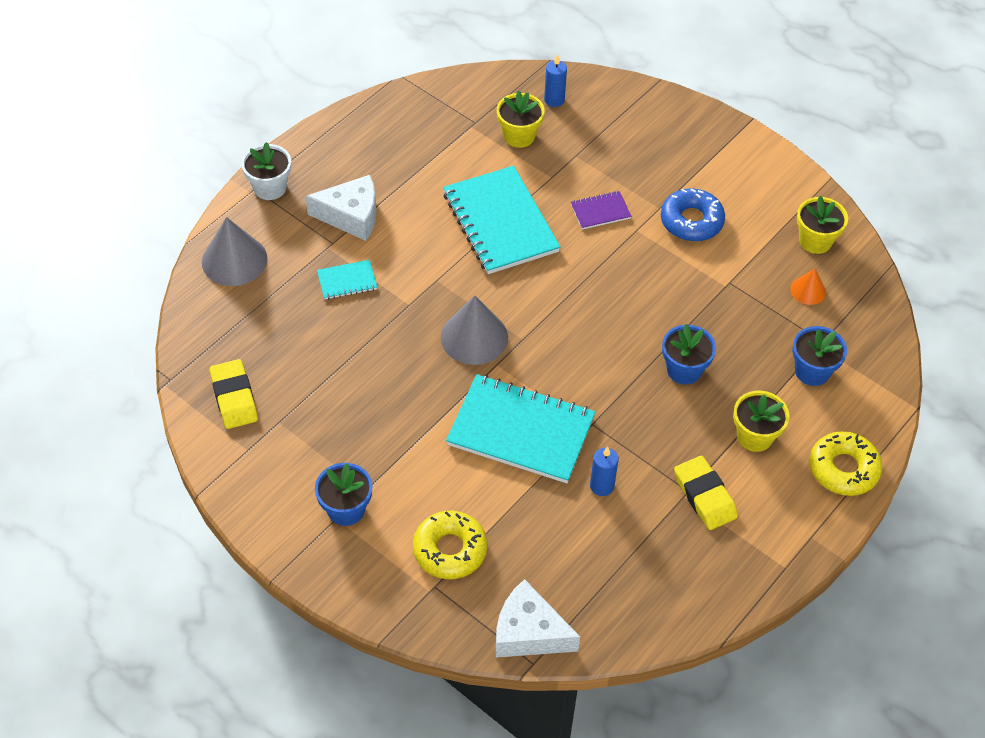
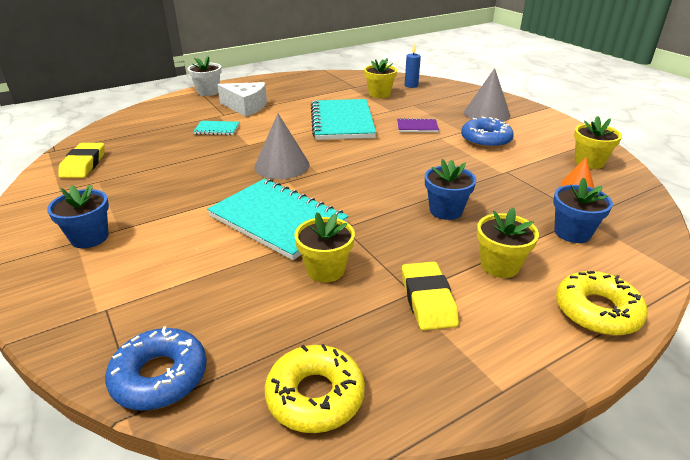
camera: 20 degrees right, 20 degrees down
(234, 260) = (156, 112): grey cone -> grey cone (487, 113)
(450, 550) = (147, 284): yellow donut -> yellow donut (315, 396)
(528, 632) = (160, 376): white cheese -> blue donut
(602, 486) = (325, 270): blue candle -> yellow flower pot

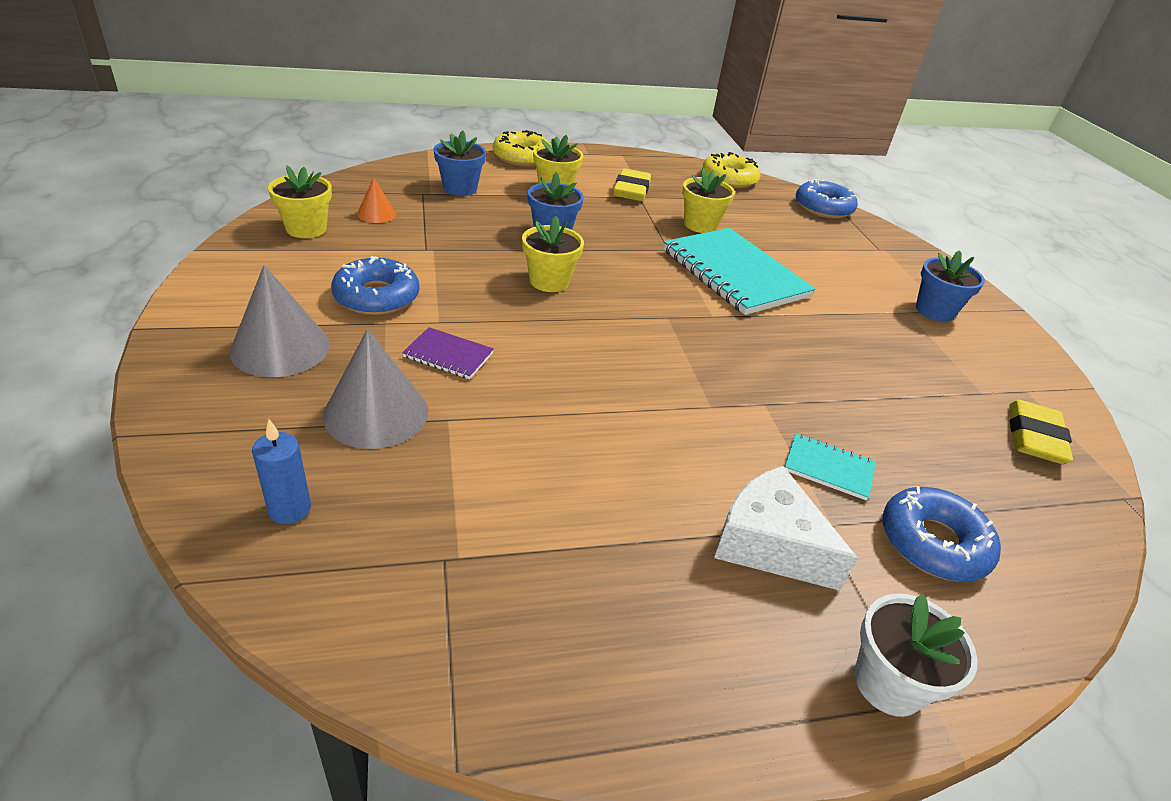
camera: 165 degrees left, 5 degrees up
(175, 118) = (933, 543): none -> blue donut
(282, 165) = (715, 342): grey cone -> grey cone (376, 413)
(342, 122) = (573, 413): turquoise notebook -> none
(379, 94) = (413, 493): yellow flower pot -> yellow flower pot (549, 281)

